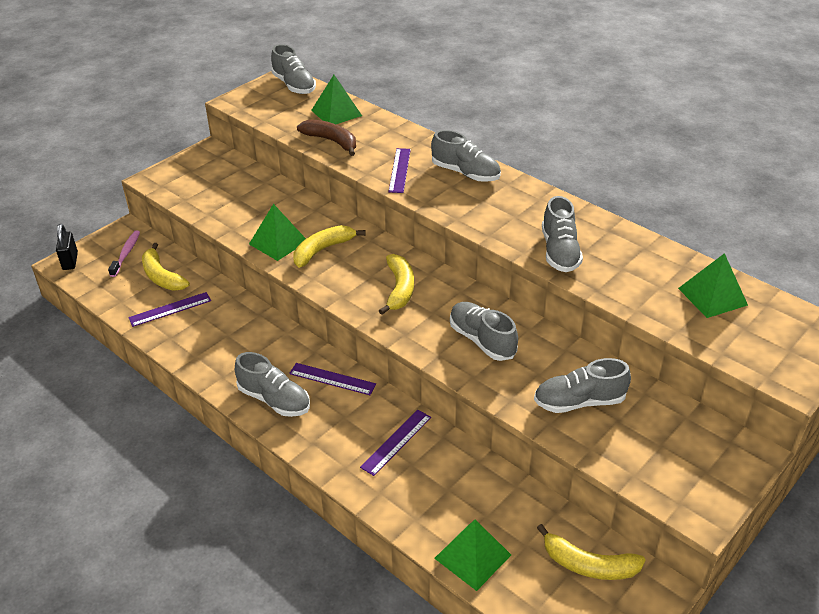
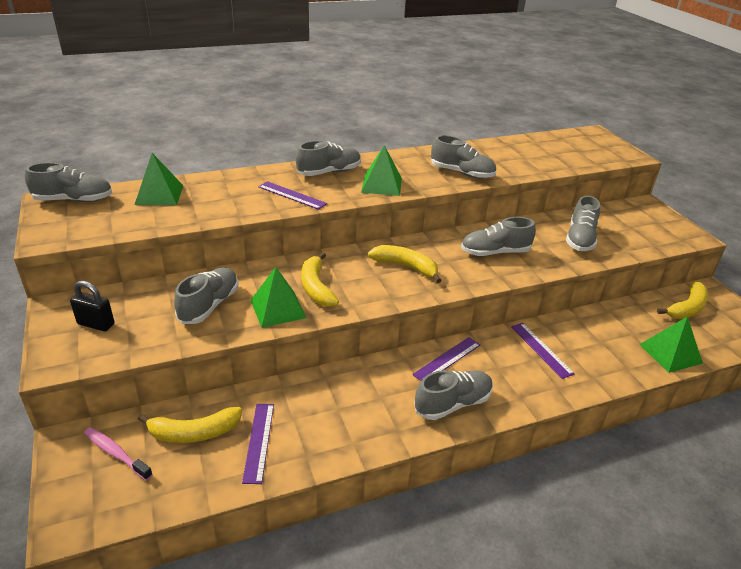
camera: 65 degrees left, 5 degrees down
(70, 261) = (69, 516): black padlock -> black padlock (96, 324)
(257, 209) = (209, 305): none -> grey shoe
(332, 141) = (204, 210): brown banana -> none
(712, 296) = (544, 148): green pyramid -> green pyramid (381, 185)

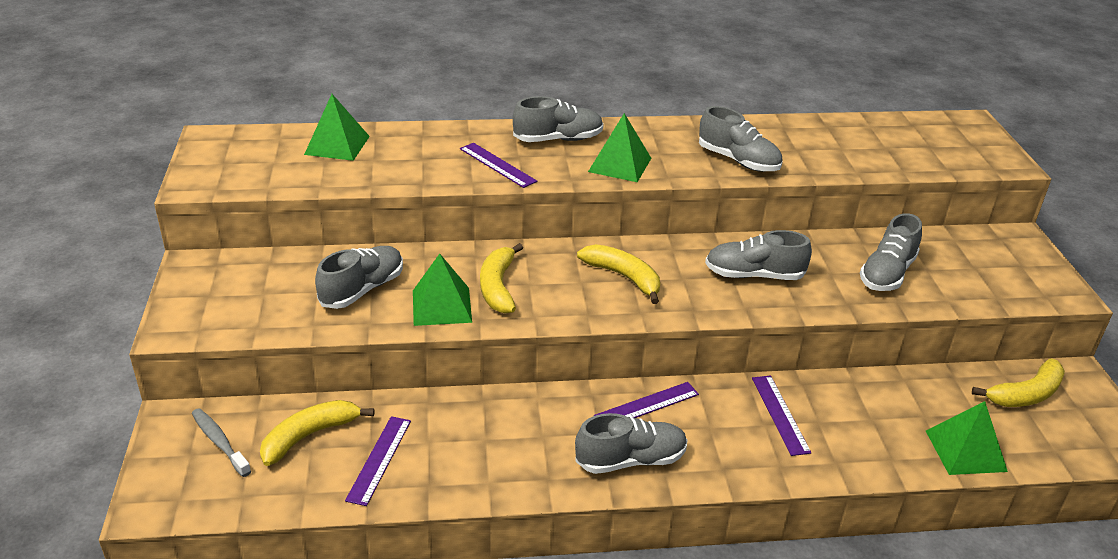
camera: 15 degrees right, 0 degrees up
(74, 200) = (238, 140): grey shoe -> none
(96, 324) = (229, 292): black padlock -> none
(116, 453) = (219, 442): pink toothbrush -> grey toothbrush
(194, 433) = (309, 436): yellow banana -> yellow banana turned 135 degrees clockwise

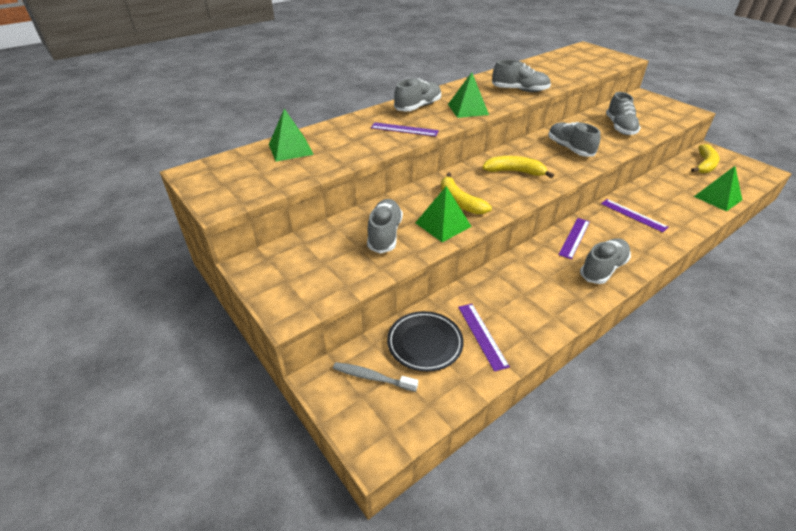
camera: 30 degrees left, 5 degrees up
(309, 436) = (425, 343): yellow banana -> black plate
(754, 275) = (569, 148): grey shoe -> grey shoe turned 90 degrees clockwise

